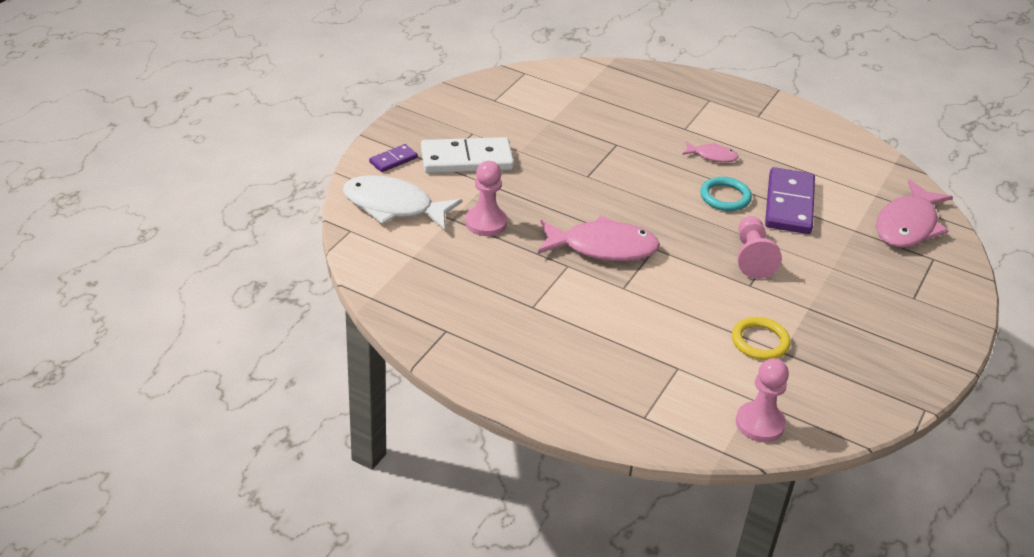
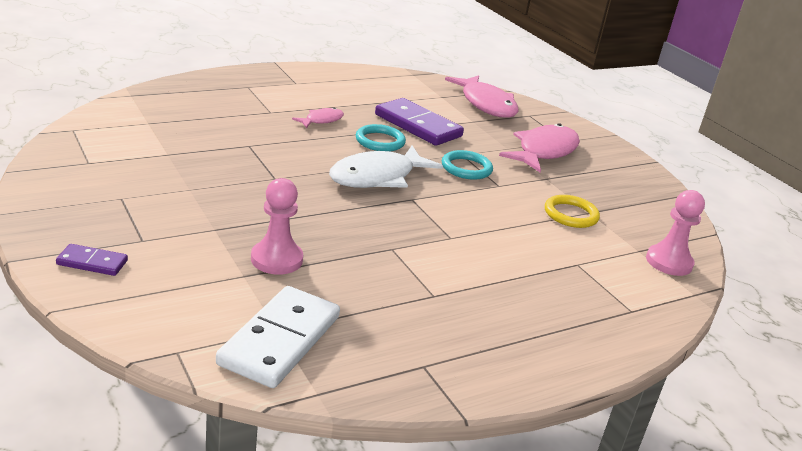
camera: 60 degrees left, 10 degrees down
(393, 160) = (92, 262): purple domino -> purple domino turned 75 degrees counterclockwise
(393, 206) = (175, 301): white fish -> white fish (377, 177)
(466, 159) = (159, 221): white domino -> white domino (280, 340)
(602, 247) = (385, 220): pink fish -> pink fish (544, 151)
(752, 257) = (466, 168): pink pawn -> turquoise ring

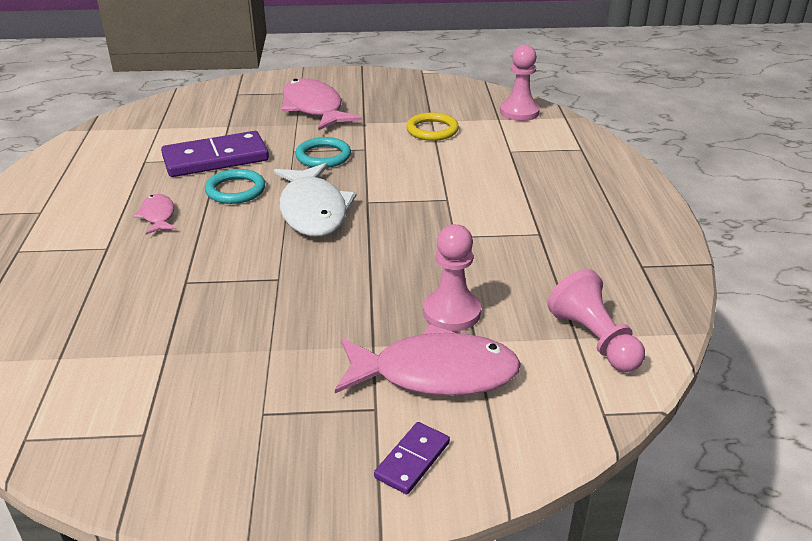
camera: 60 degrees left, 5 degrees up
(280, 340) = (594, 339): white domino -> pink pawn
(486, 104) = (197, 109): pink fish -> pink fish (435, 373)

